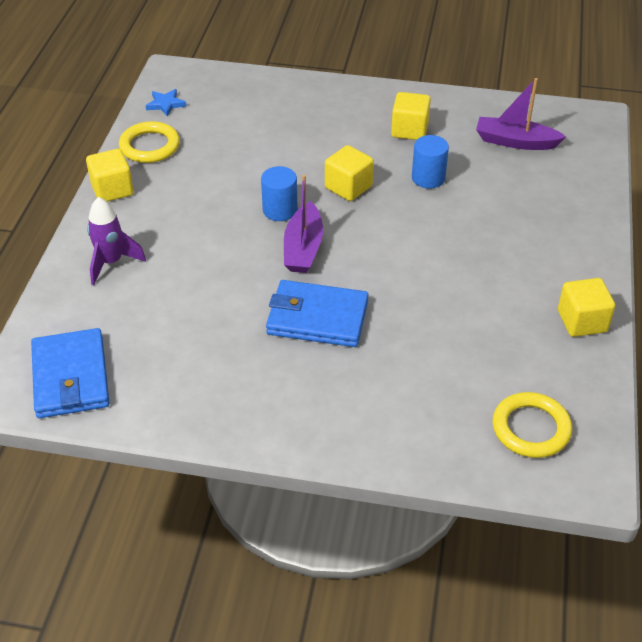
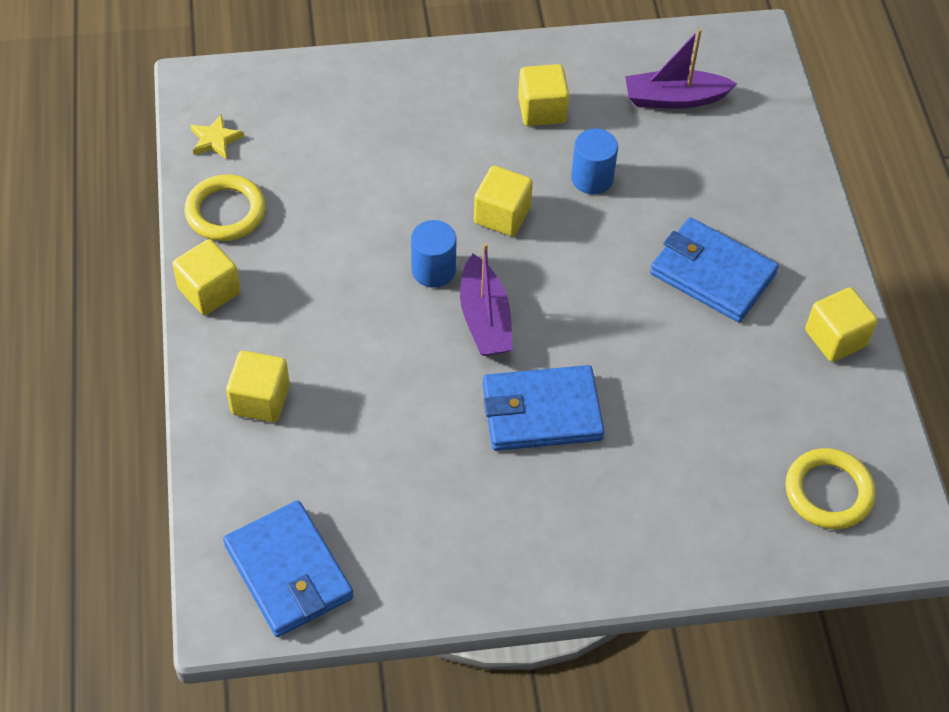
camera: 20 degrees left, 10 degrees up
(111, 262) = (260, 400): purple rocket -> yellow cube
(165, 104) = (215, 140): blue star -> yellow star
(496, 257) = (712, 274): none -> blue wallet

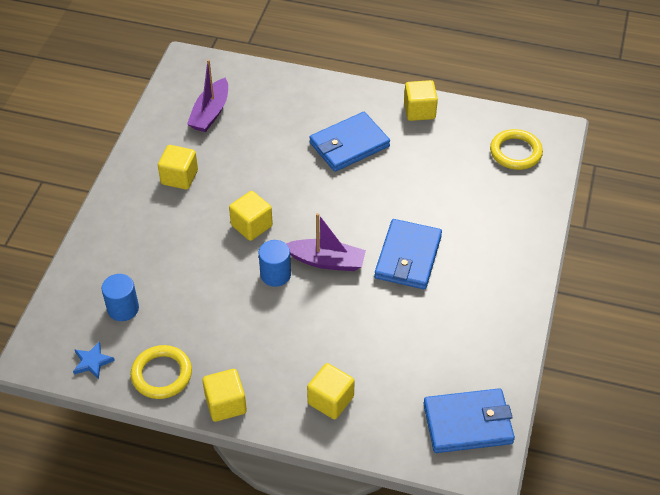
camera: 65 degrees left, 5 degrees down
(215, 140) = (92, 362): yellow star -> blue star
(592, 178) = (248, 173): blue cylinder -> blue cylinder (123, 309)

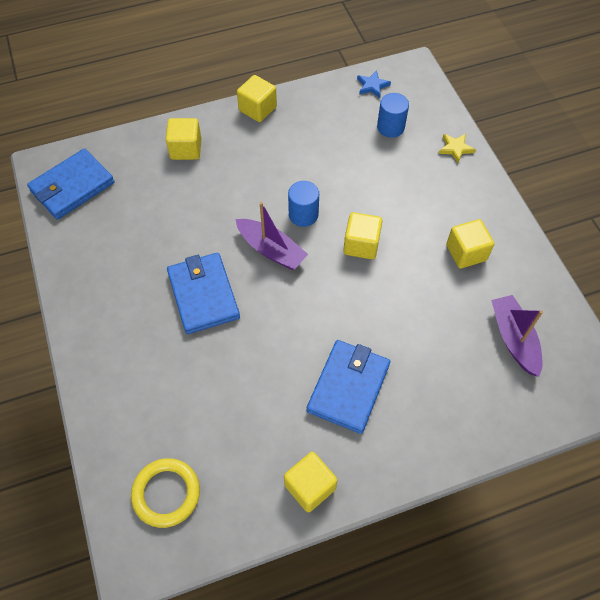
camera: 145 degrees right, 10 degrees up
(91, 256) = (455, 148): none -> yellow star
(162, 374) = (318, 103): yellow ring -> none
(326, 261) = (271, 250): purple boat -> purple boat turned 120 degrees counterclockwise

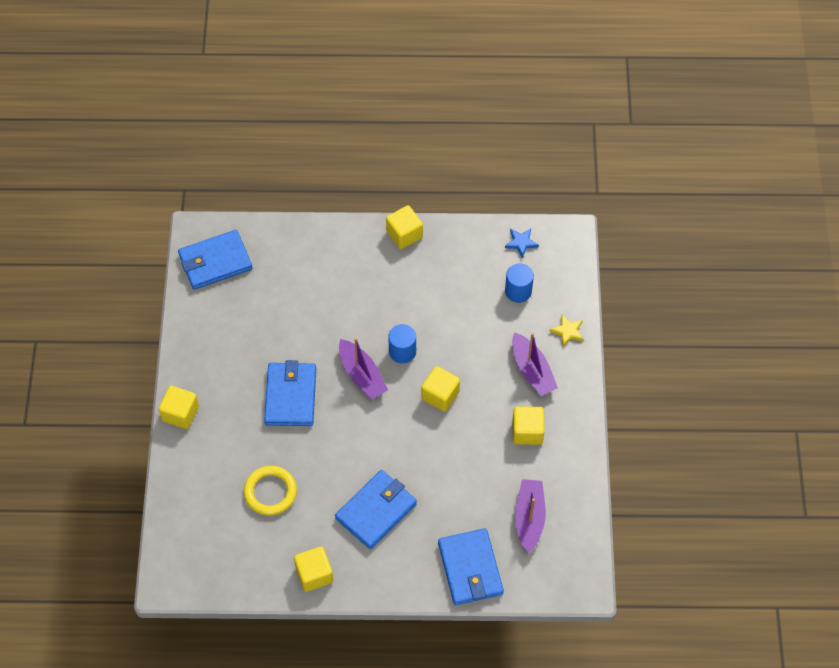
camera: 20 degrees right, 0 degrees up
(166, 493) = (206, 542): yellow ring -> yellow ring (270, 492)
(186, 149) = (325, 255): yellow cube -> yellow cube (180, 413)
(440, 193) = (532, 370): none -> purple boat
(480, 416) = (470, 568): none -> blue wallet

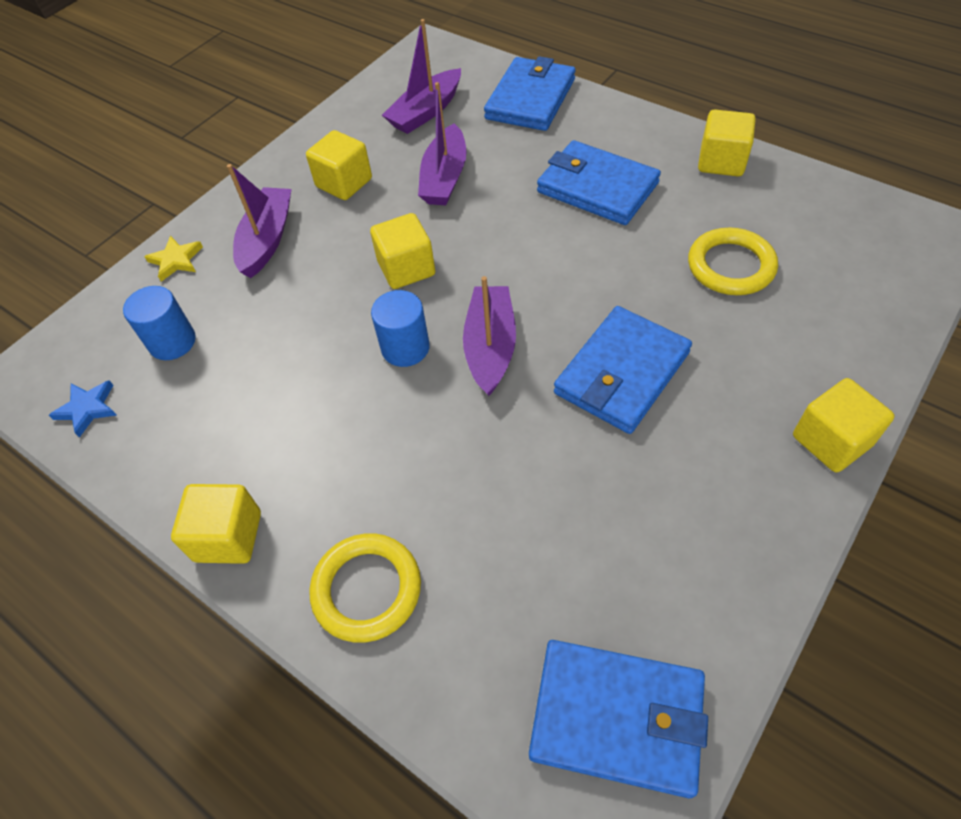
camera: 140 degrees left, 5 degrees down
(333, 249) = (367, 589): none -> yellow ring
(376, 511) = (597, 188): blue wallet -> blue wallet turned 45 degrees clockwise
(471, 469) = (444, 178): none -> purple boat

